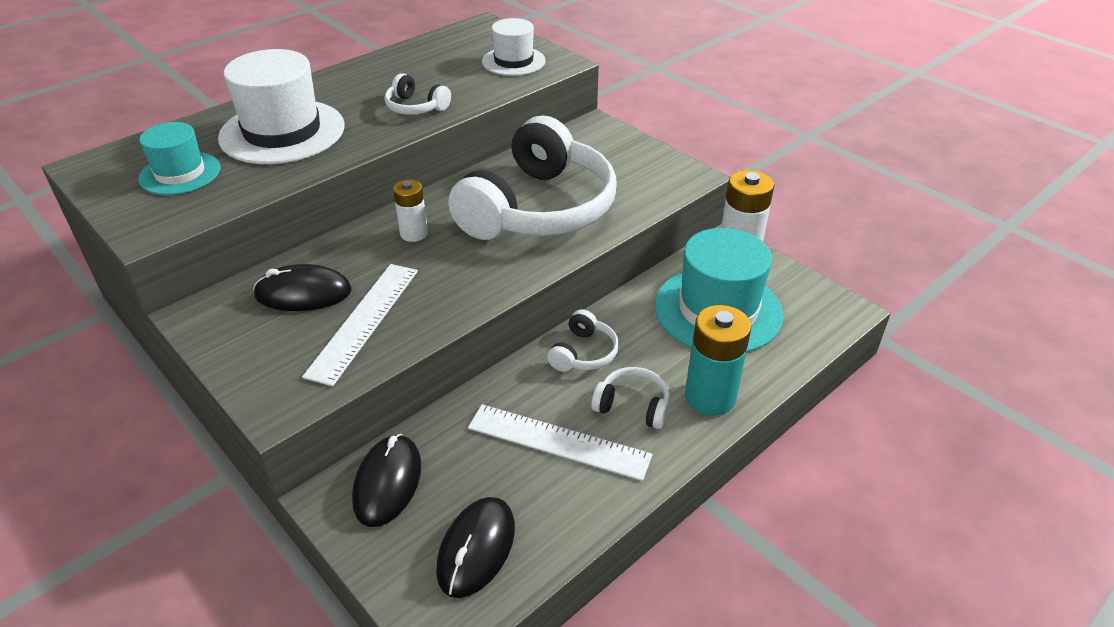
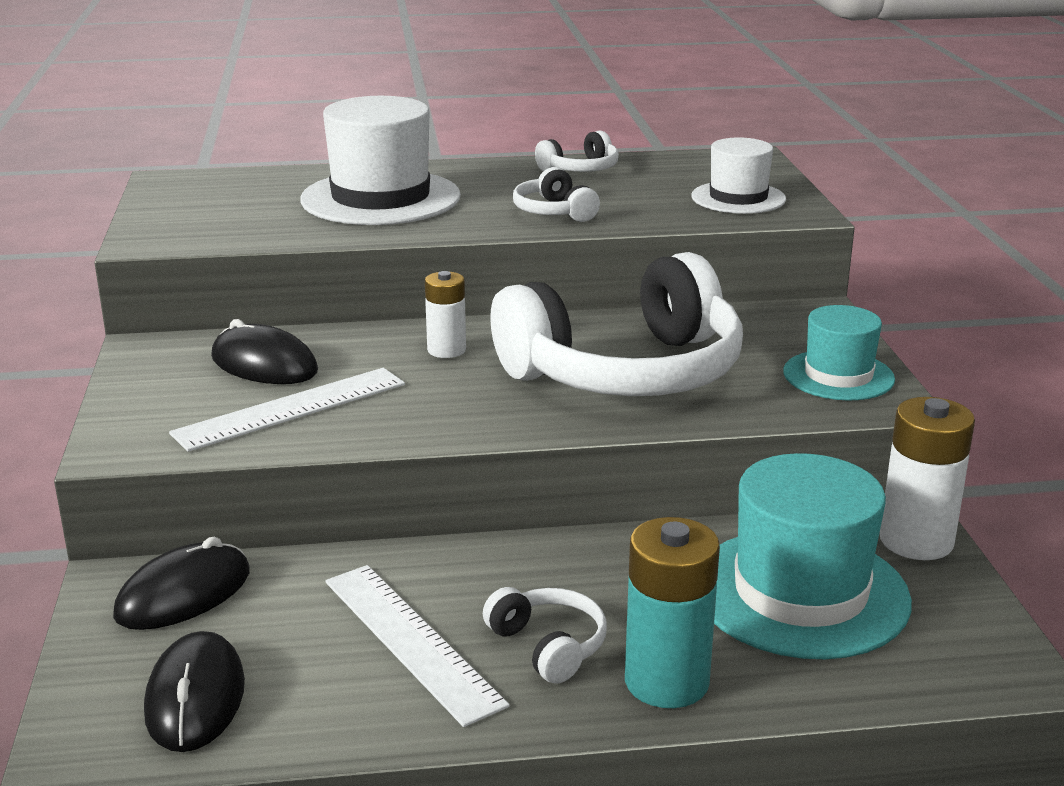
camera: 35 degrees right, 15 degrees down
(180, 173) = (237, 206): turquoise hat -> turquoise hat (838, 375)
(476, 548) = (195, 698): black mouse -> black mouse turned 60 degrees counterclockwise
(584, 353) = (553, 566): white headphones -> white headphones (580, 169)

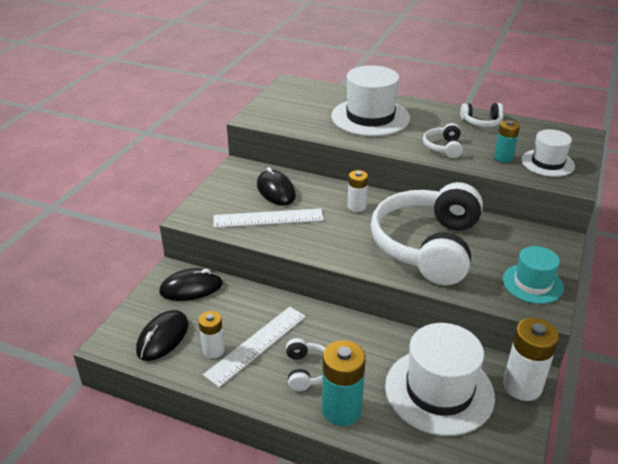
camera: 30 degrees right, 10 degrees up
(329, 680) = (213, 350): none -> white battery
(412, 640) = (257, 345): white ruler -> white ruler turned 45 degrees clockwise
(626, 372) = (427, 246): white headphones -> white headphones turned 105 degrees clockwise
(664, 205) = (503, 158): none -> turquoise battery
(800, 593) = (439, 391): turquoise hat -> white hat

